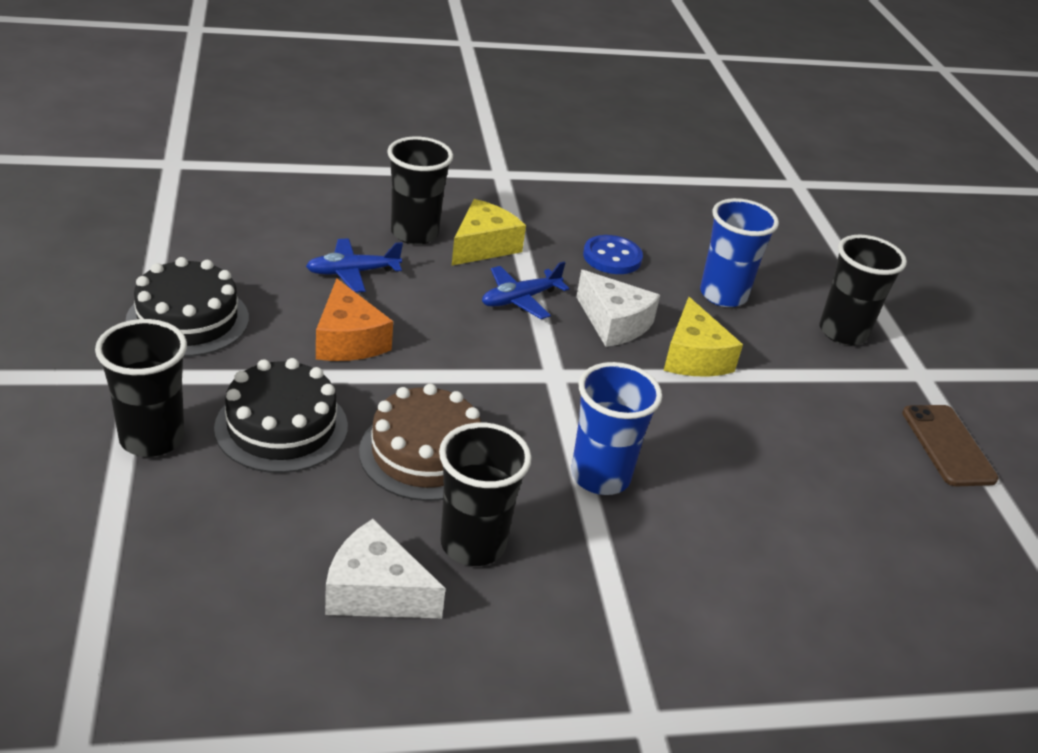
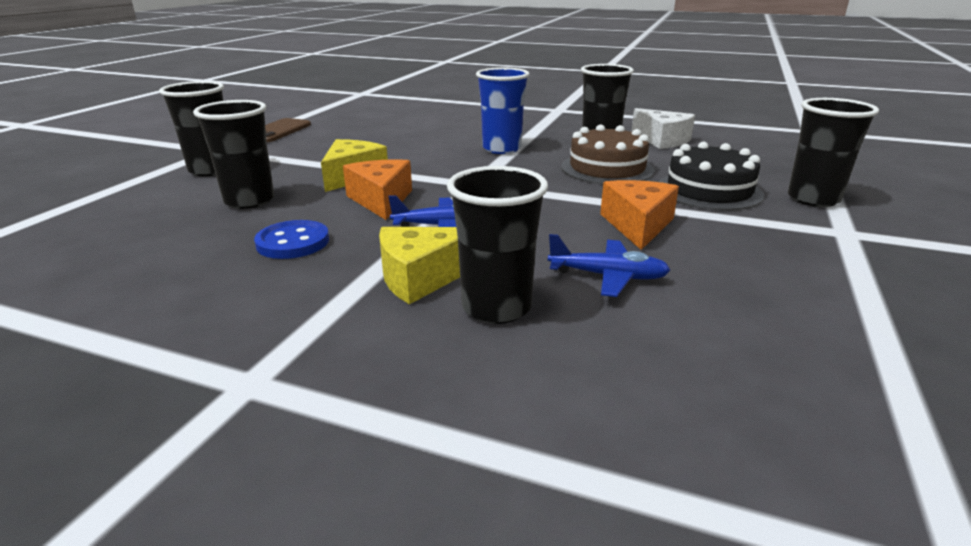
camera: 145 degrees left, 10 degrees down
(188, 319) = (810, 264): black cake -> none
(614, 323) = (381, 200): white cheese -> orange cheese
(723, 295) = (249, 201): blue cup -> black cup

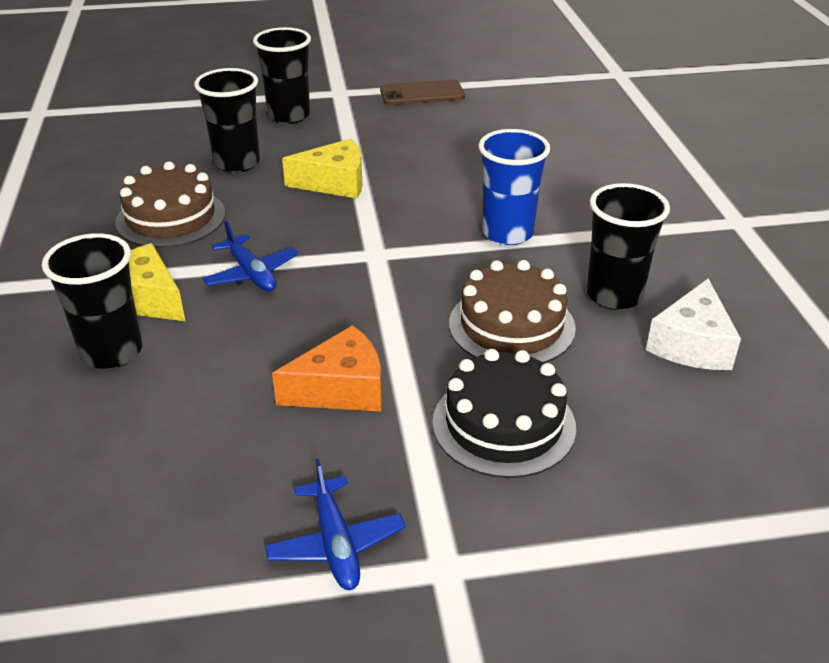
camera: 60 degrees right, 10 degrees up
(293, 242) = (171, 218): blue button -> brown cake
(381, 200) = (288, 220): orange cheese -> none
(608, 276) = (201, 397): blue plane -> blue plane (336, 544)
(813, 199) = (556, 527): black cup -> none

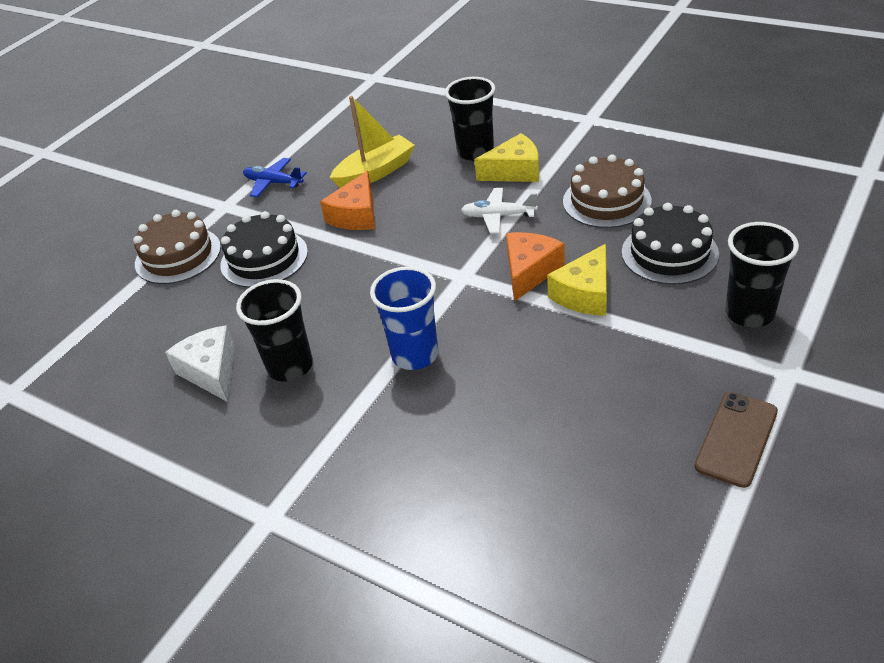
camera: 135 degrees right, 5 degrees up
(223, 428) = (375, 172): none -> yellow boat
(237, 163) = (669, 253): black cup -> black cake
(251, 274) = (498, 216): blue plane -> white plane
(330, 220) = (529, 272): none -> orange cheese
(511, 325) = (323, 301): brown cake -> brown cake (178, 255)

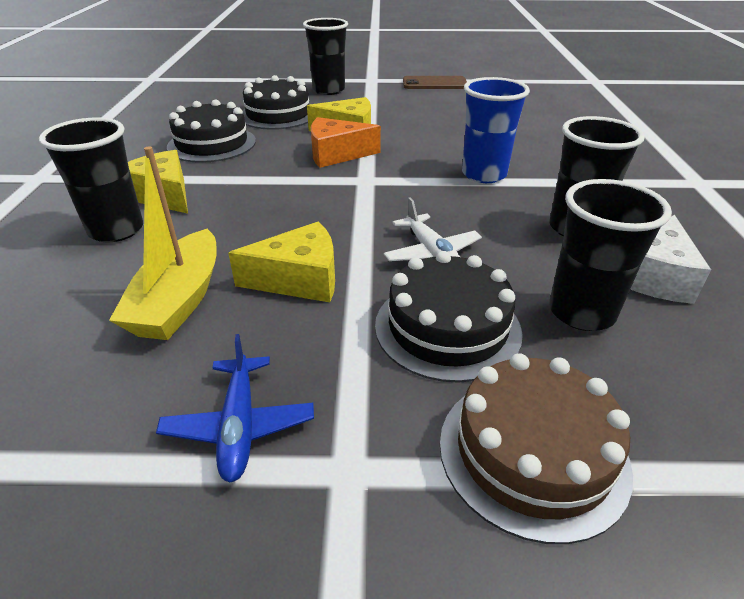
camera: 125 degrees left, 5 degrees down
(221, 316) = (581, 312): none -> black cup
(356, 215) = (299, 279): orange cheese -> yellow cheese
(375, 172) = (179, 301): yellow boat -> yellow boat turned 105 degrees counterclockwise
(498, 216) = (257, 185): white plane -> white plane (432, 253)
(606, 201) = (212, 144): brown cake -> black cake

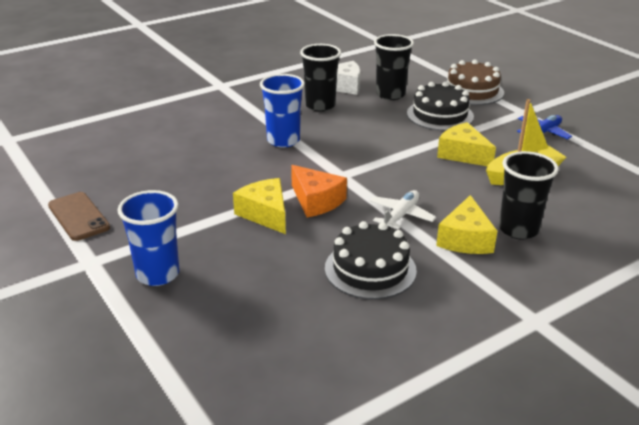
camera: 125 degrees left, 5 degrees down
(278, 115) = (265, 270): black cake -> none
(328, 90) = (157, 274): black cup -> blue cup
(432, 253) = (394, 131): white plane -> white plane (401, 215)

